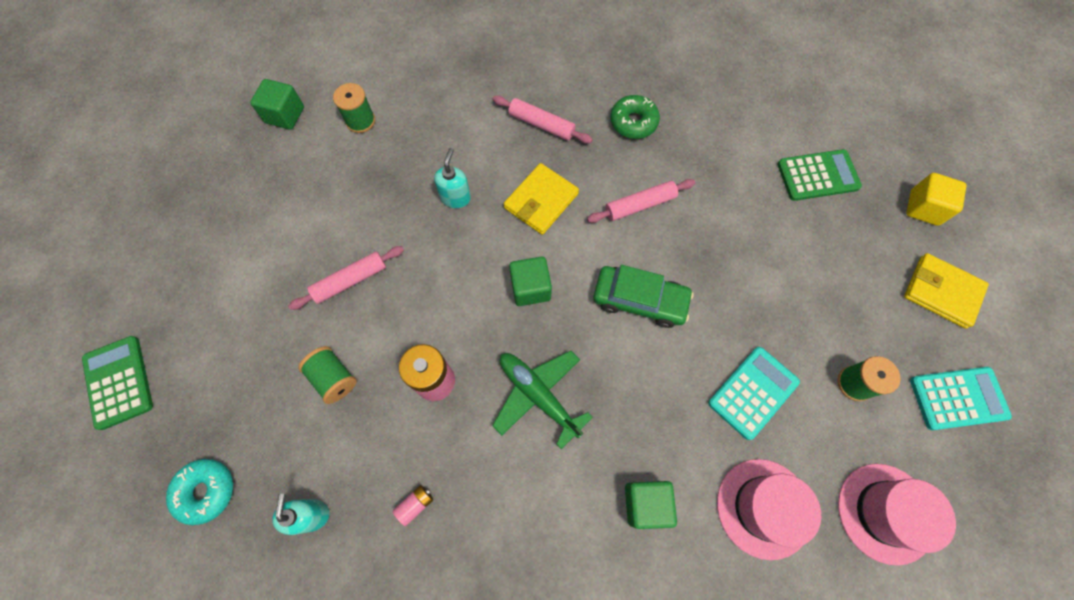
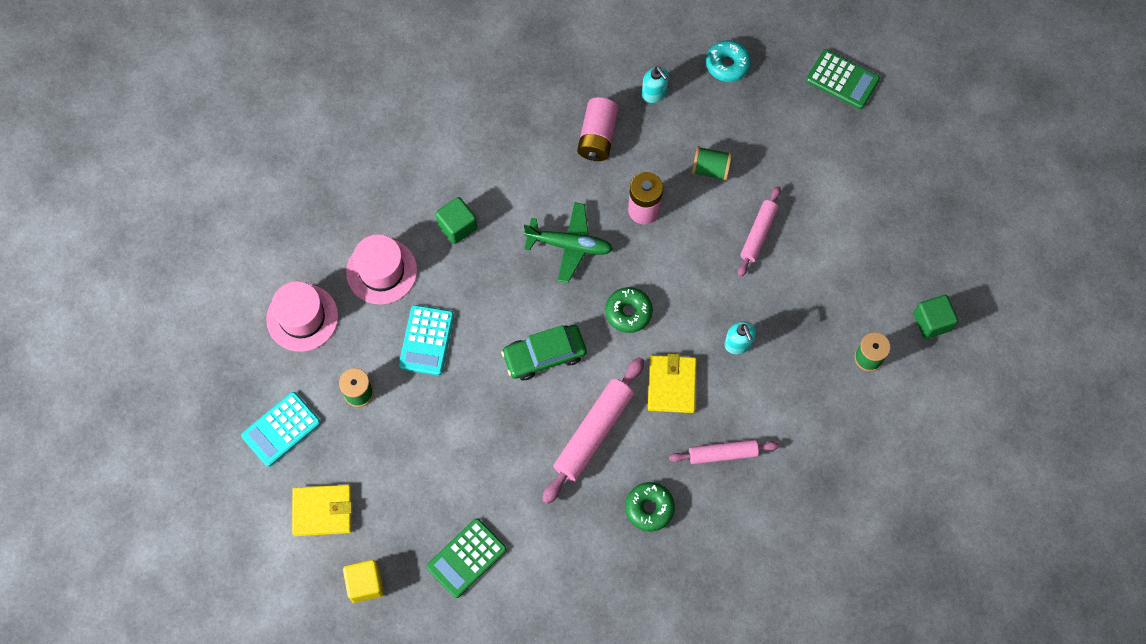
camera: 145 degrees right, 0 degrees up
(415, 504) = (597, 137): pink battery -> pink battery, size x2.16
(530, 288) = (628, 312): green cube -> green donut
(640, 205) = (593, 433): pink rolling pin -> pink rolling pin, size x1.60

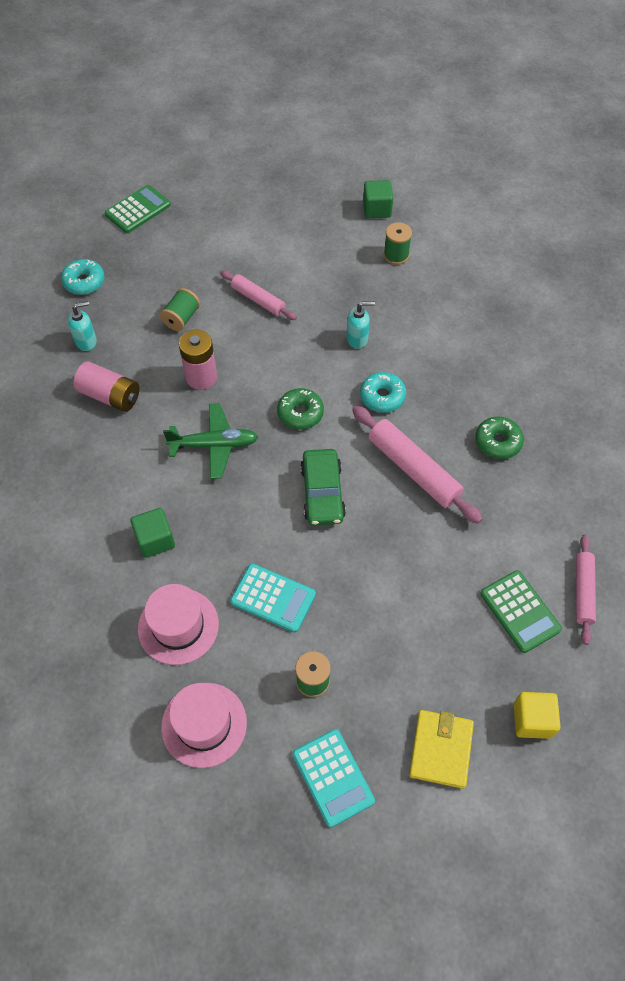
camera: 75 degrees left, 10 degrees down
(569, 245) = (214, 445): green plane -> green plane turned 60 degrees clockwise
(671, 385) = (382, 397): yellow wallet -> turquoise donut
(723, 454) = (457, 374): pink rolling pin -> pink rolling pin (583, 591)

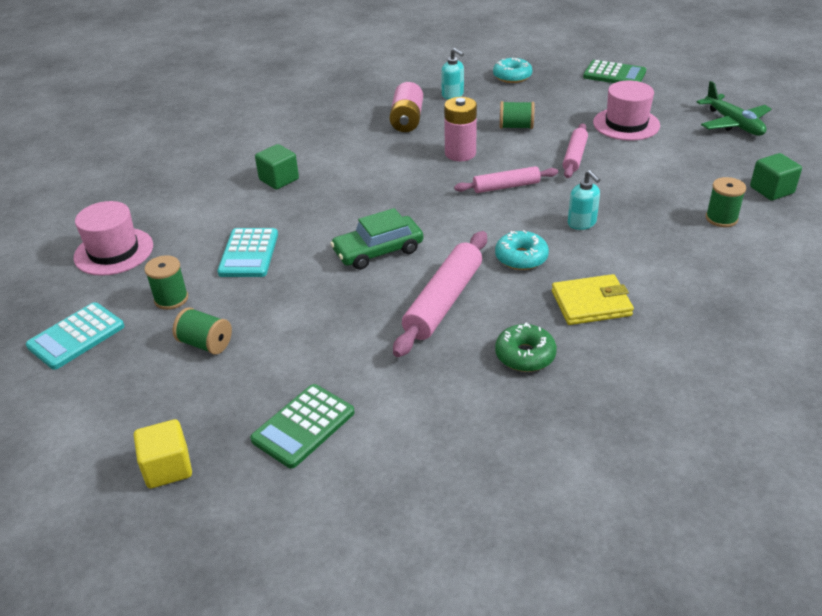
camera: 70 degrees right, 20 degrees down
(178, 626) = (201, 213): pink hat -> pink hat (626, 124)
(214, 445) = (392, 180): green plane -> green plane (733, 124)
(300, 413) = (461, 214): green donut -> none
(392, 663) = (205, 344): none -> green spool
(441, 749) = (117, 402): yellow wallet -> yellow wallet (591, 303)
(583, 591) = (355, 478): pink rolling pin -> pink rolling pin (506, 186)

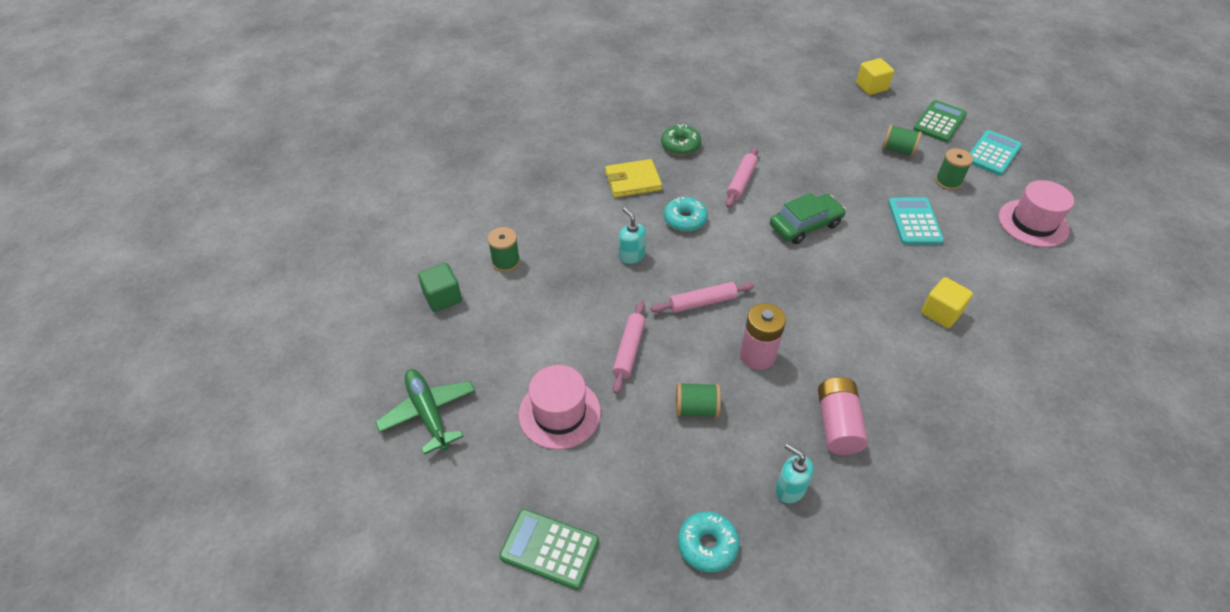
camera: 175 degrees right, 10 degrees up
(279, 179) = (941, 313): green cube -> yellow cube
(303, 426) = (807, 106): green calculator -> green calculator (939, 122)
(443, 301) = (741, 181): pink rolling pin -> pink rolling pin, size x0.62

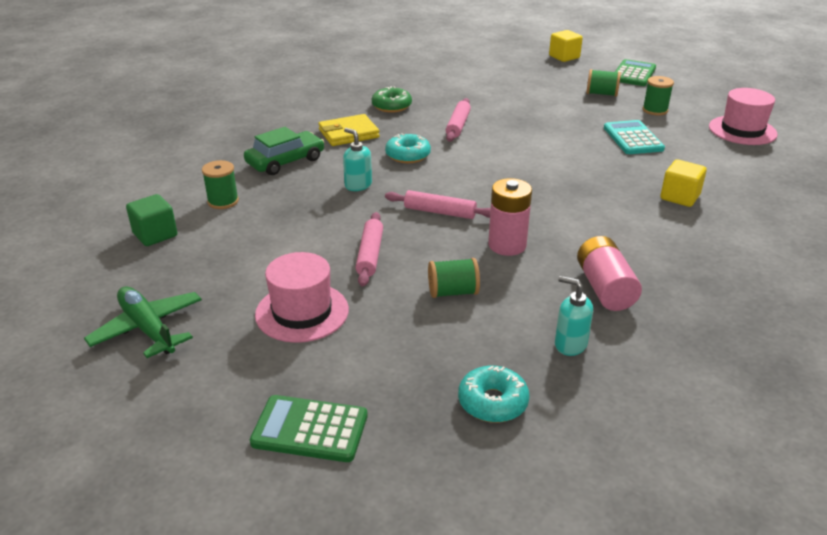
camera: 10 degrees left, 15 degrees down
(702, 302) = (440, 212): pink rolling pin -> pink rolling pin turned 45 degrees clockwise
(805, 225) = (529, 149): green car -> green car (285, 161)
(993, 153) = (689, 90): turquoise calculator -> none

